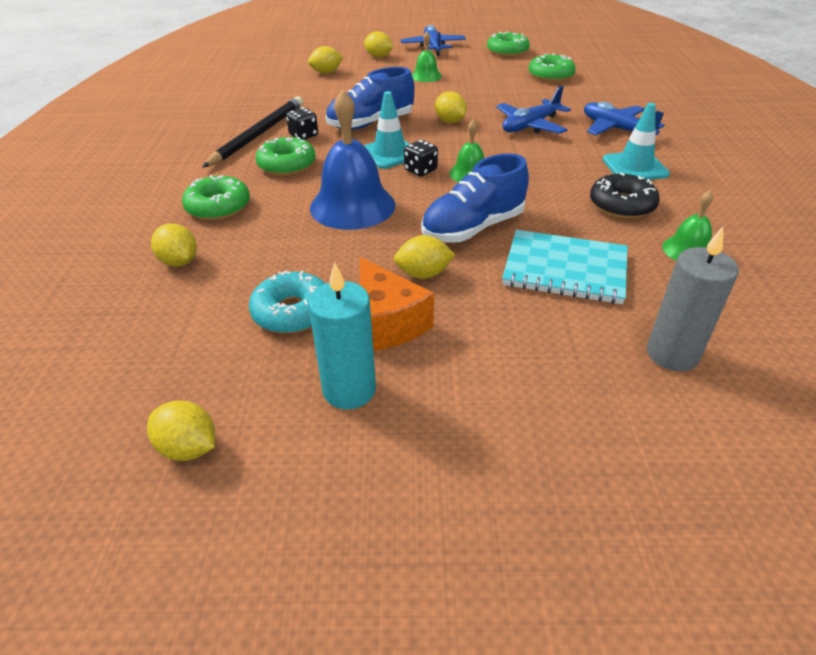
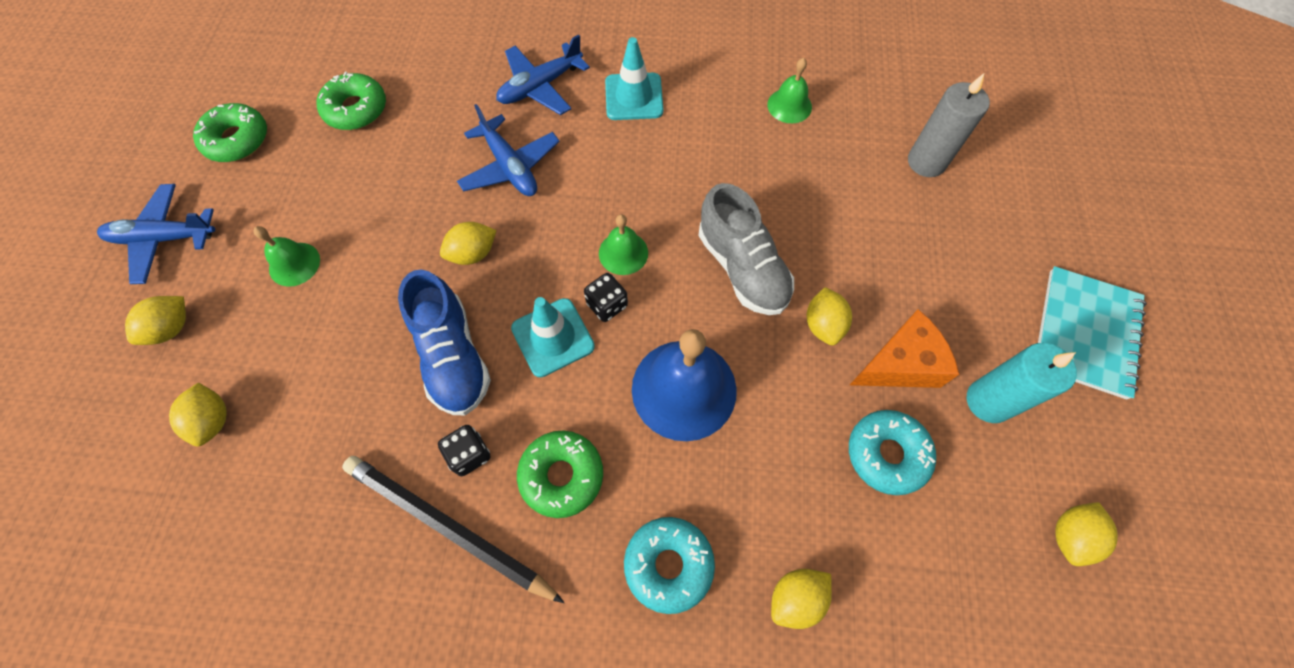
camera: 85 degrees left, 25 degrees up
(218, 207) = (668, 564): green donut -> turquoise donut
(473, 228) = (742, 268): blue shoe -> grey shoe
(565, 270) = (817, 204): turquoise notebook -> turquoise notebook (1086, 333)
(621, 205) = (709, 130): black donut -> none

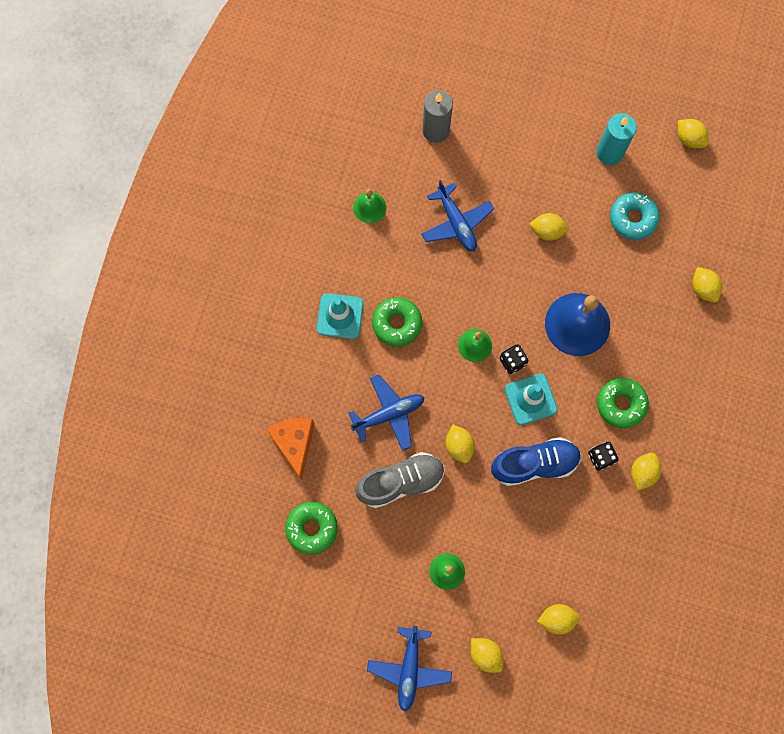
camera: 80 degrees left, 10 degrees up
(237, 140) = (325, 621): green donut -> green donut (397, 324)
(448, 527) = (642, 472): black pencil -> yellow lemon
(540, 86) = (316, 384): blue plane -> blue plane (456, 223)
(668, 564) = (678, 352): turquoise donut -> none
(742, 268) = (499, 271): grey shoe -> grey shoe (401, 482)
(899, 364) = (579, 194): orange cheese -> orange cheese (294, 443)
(1086, 333) = (575, 82): turquoise notebook -> none

